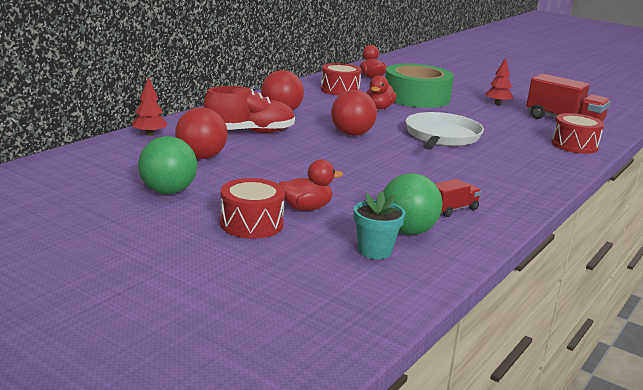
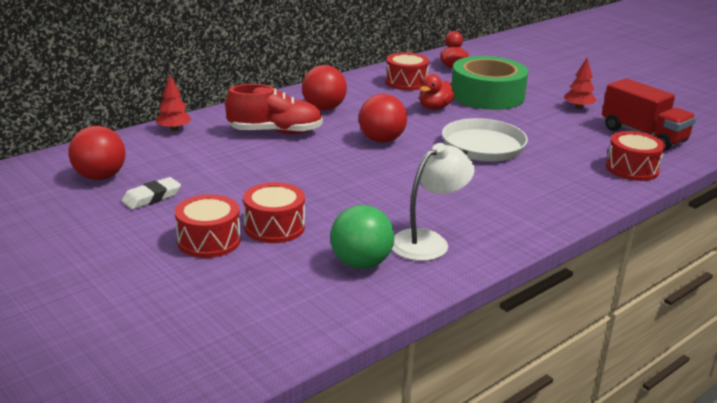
camera: 15 degrees right, 5 degrees up
(168, 191) = (152, 197): green ball -> white eraser
(201, 157) = (208, 159): red ball -> red ball (100, 177)
(306, 208) = (274, 227): red duck -> red drum
(374, 251) = (311, 283): turquoise flower pot -> none
(452, 209) = (428, 241): red truck -> white lamp

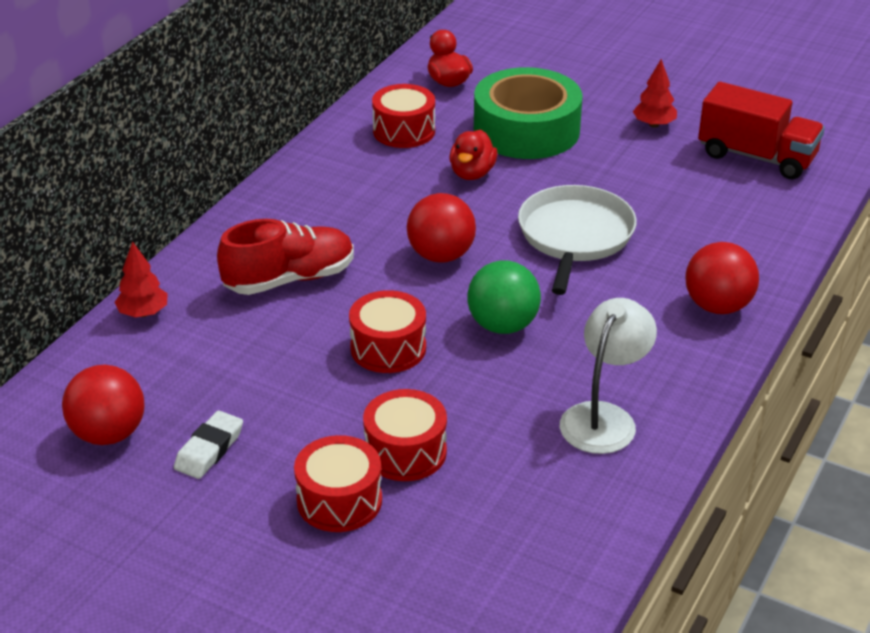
camera: 20 degrees left, 10 degrees up
(324, 108) = (325, 214): red ball -> red ball (717, 306)
(361, 263) = (548, 478): green ball -> green ball (502, 325)
(632, 169) = (772, 222): red drum -> red drum (388, 348)

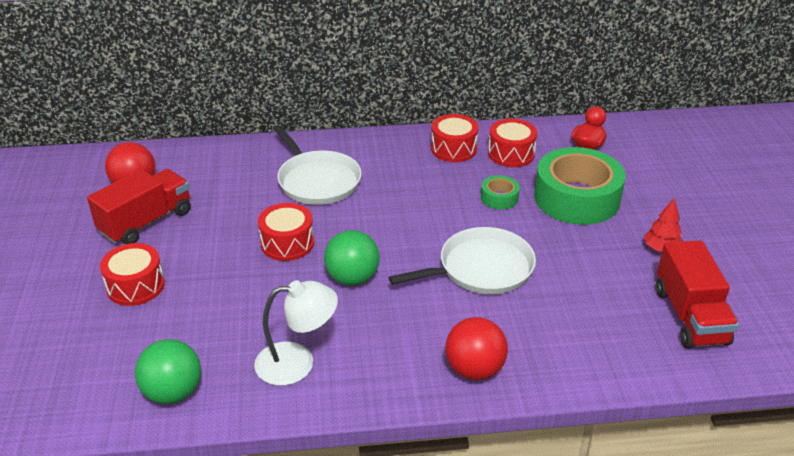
camera: 55 degrees right, 0 degrees up
(143, 313) = (241, 150): red tree -> none
(209, 449) = (146, 222): white eraser -> red truck
(289, 279) = (317, 181): red shoe -> white pan
(405, 452) = (197, 292): red drum -> red drum (453, 149)
(441, 255) = (398, 223): red ball -> none
(472, 173) = (499, 198): red duck -> green tape
(569, 529) = (173, 392): none -> green ball

